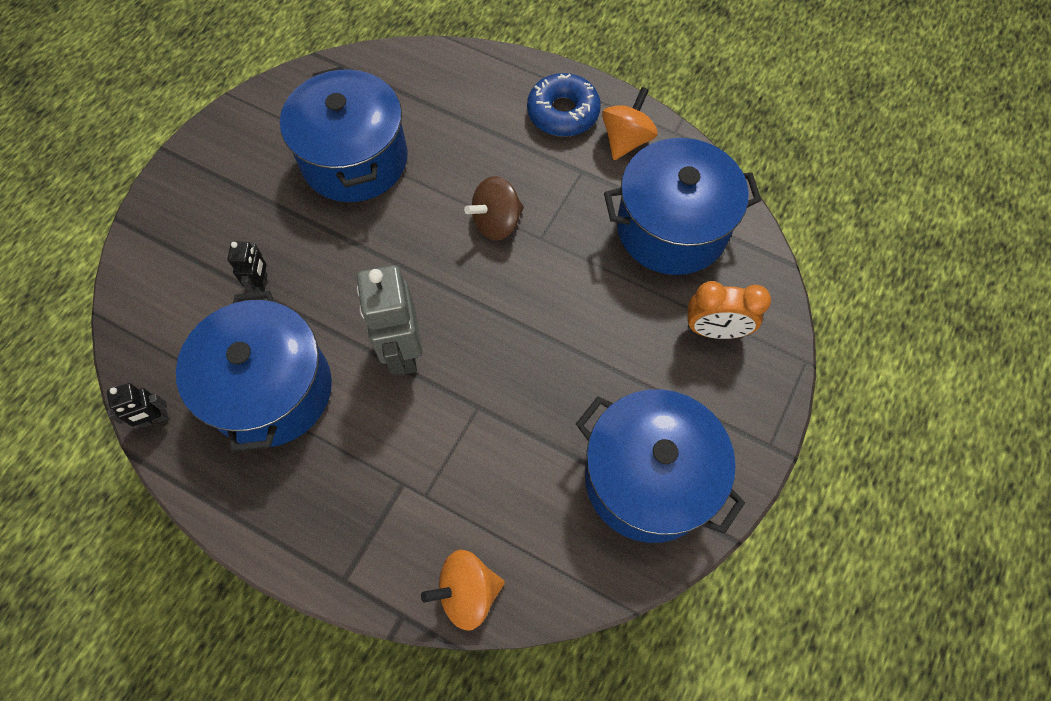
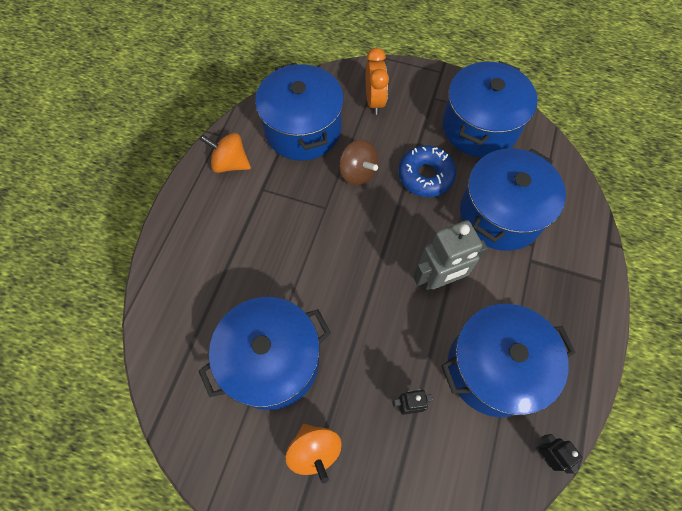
camera: 100 degrees left, 0 degrees up
(467, 592) = (580, 209): orange spinning top -> orange spinning top (314, 451)
(484, 463) = (500, 214): none -> blue pot
(497, 222) = (317, 238): brown spinning top -> brown spinning top (357, 172)
(563, 113) = (207, 208): blue donut -> blue donut (425, 176)

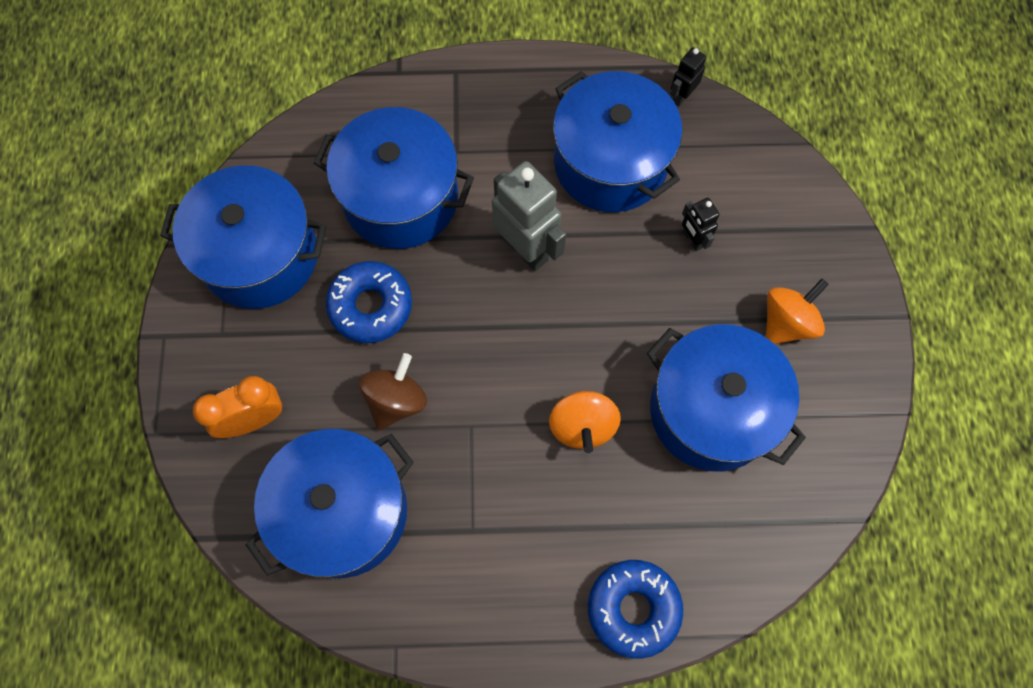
camera: 110 degrees left, 5 degrees up
(174, 260) = (633, 608): none -> blue donut
(230, 163) = (444, 601): orange spinning top -> orange spinning top (582, 426)

